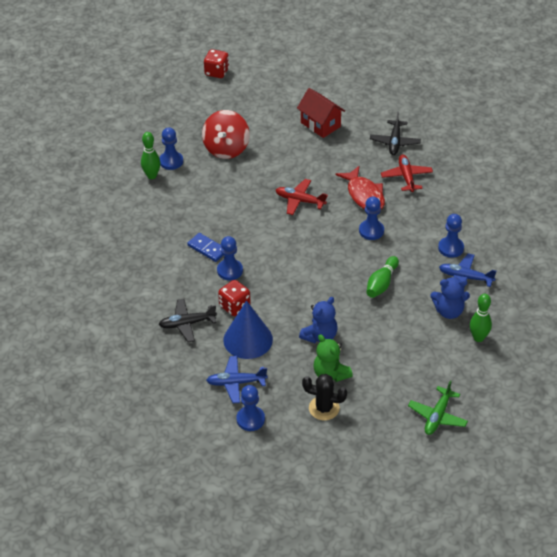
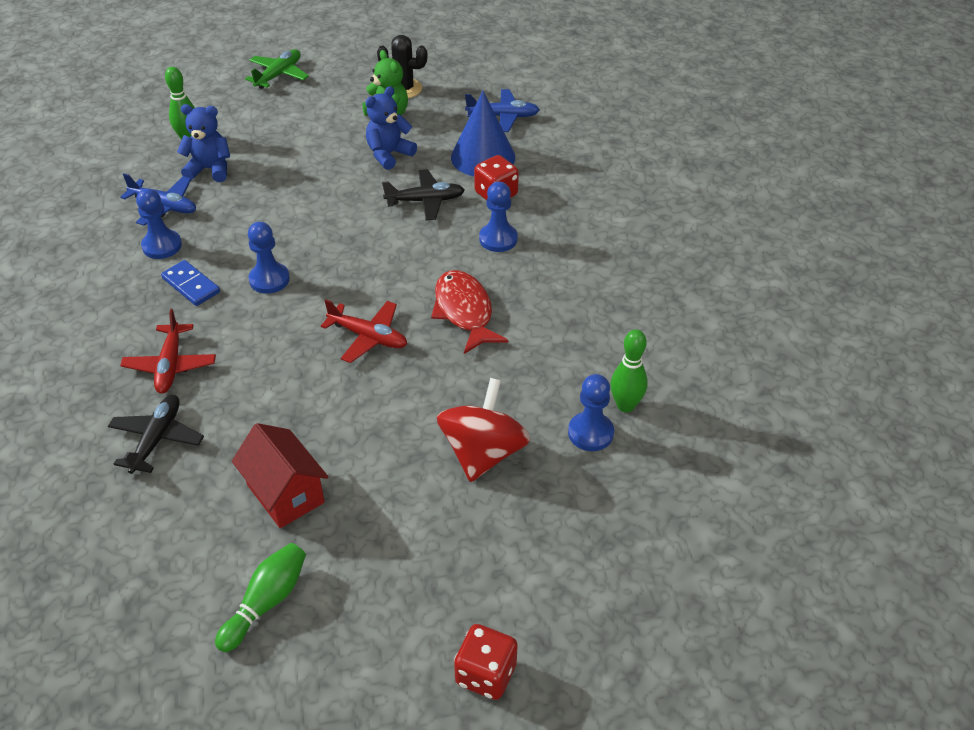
camera: 175 degrees left, 0 degrees up
(187, 324) = (562, 179): black plane -> black plane (425, 201)
(207, 248) = (529, 272): blue domino -> blue domino (191, 285)
(250, 419) = (490, 85): blue pawn -> none
(364, 195) = (257, 338): red fish -> red fish (464, 311)
(381, 283) = (284, 207): green bowling pin -> green bowling pin (266, 602)

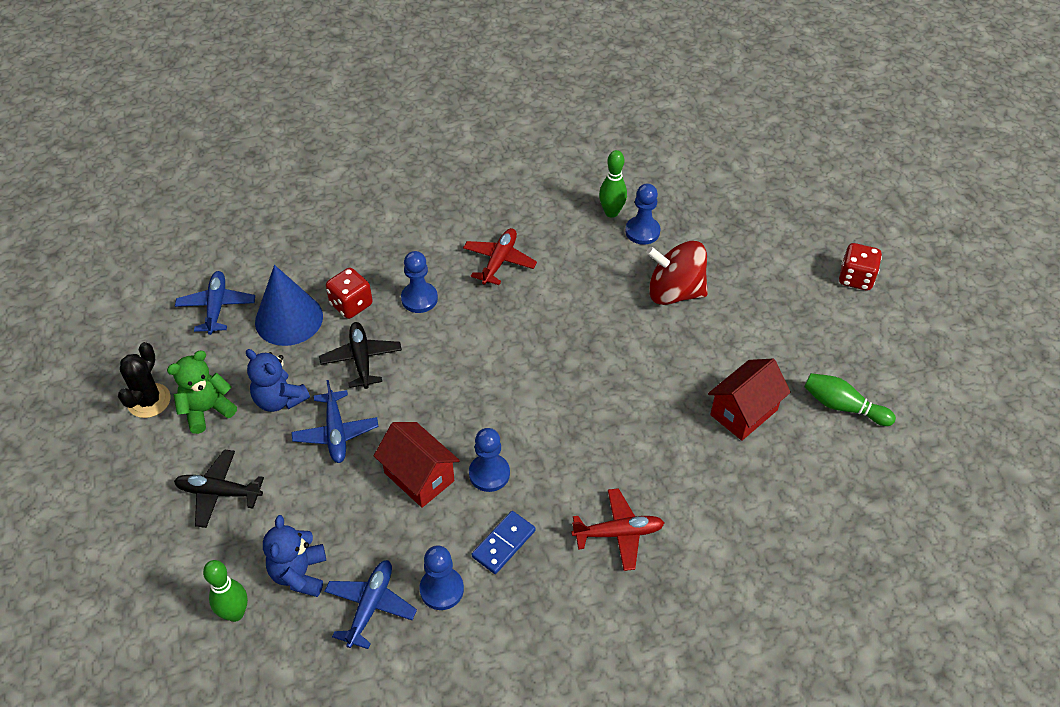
camera: 95 degrees left, 5 degrees up
(157, 439) = (709, 521): black plane -> black plane (219, 492)
(279, 75) = (95, 540): green plane -> none
(281, 235) = (419, 477): none -> red house
(344, 186) = (336, 433): none -> blue plane
(368, 337) = (560, 381): red plane -> red plane (499, 261)
(464, 311) = (519, 316): red fish -> none

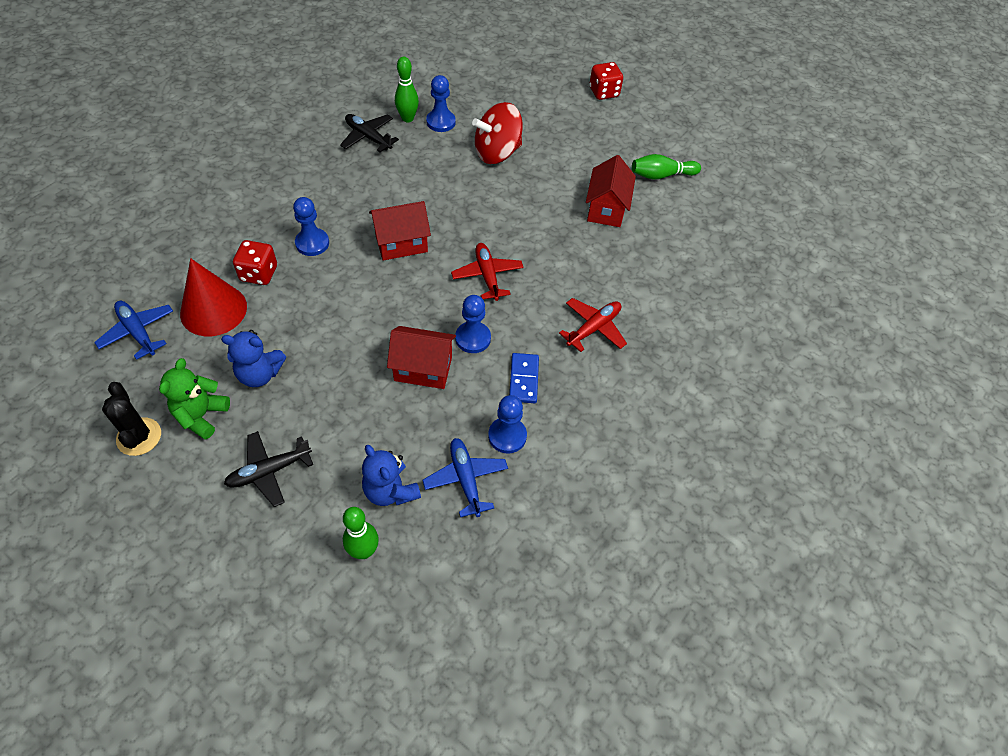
camera: 40 degrees left, 5 degrees up
(289, 319) = (213, 310): blue cone -> red cone
(336, 433) = (329, 373): blue plane -> none
(361, 359) = (303, 309): black plane -> black plane (368, 137)
(499, 261) = (352, 188): red plane -> red plane (487, 275)
(500, 341) = (401, 243): none -> red house

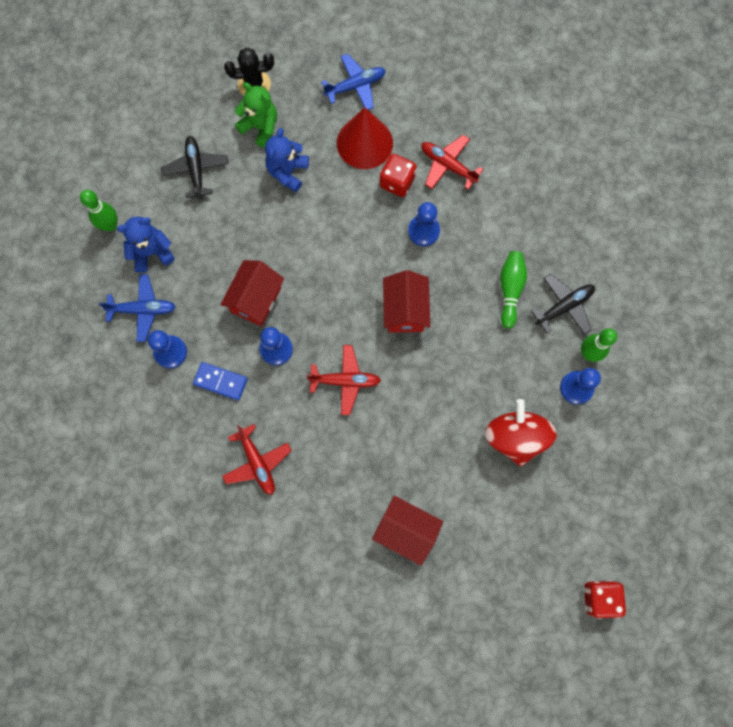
camera: 110 degrees right, 20 degrees up
(233, 236) = (448, 165): none -> red plane
(661, 175) = (443, 614): green bowling pin -> green bowling pin (510, 290)

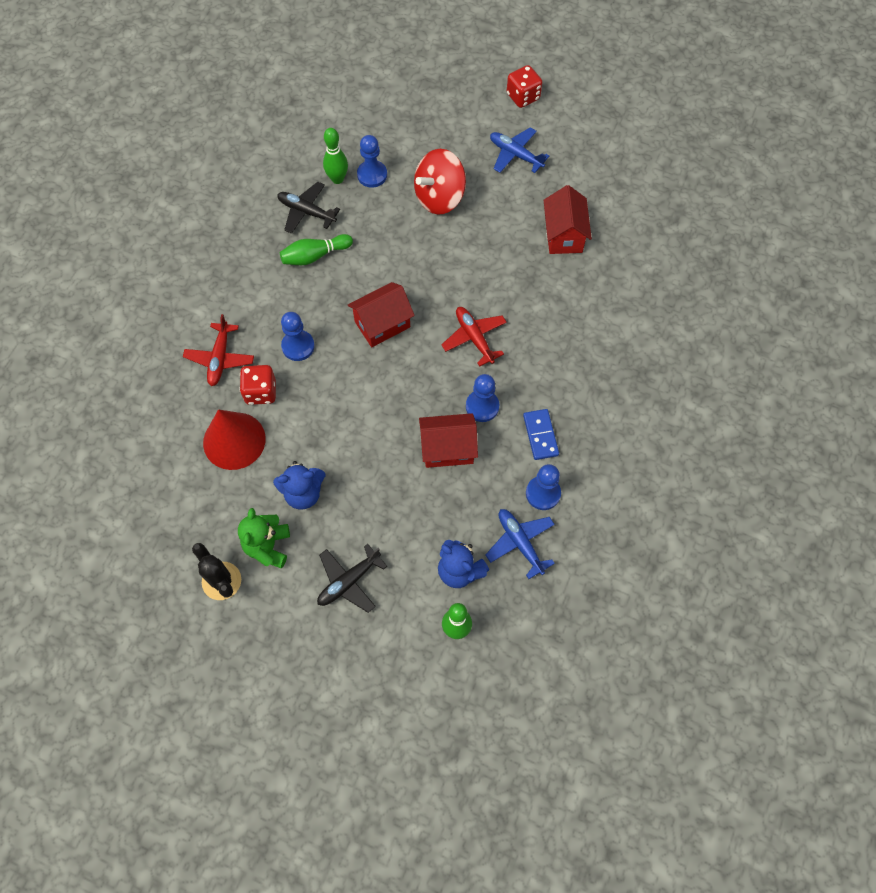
camera: 120 degrees left, 10 degrees down
(257, 462) = (587, 367): red plane -> none
(355, 86) = (174, 481): blue plane -> blue plane (515, 155)

